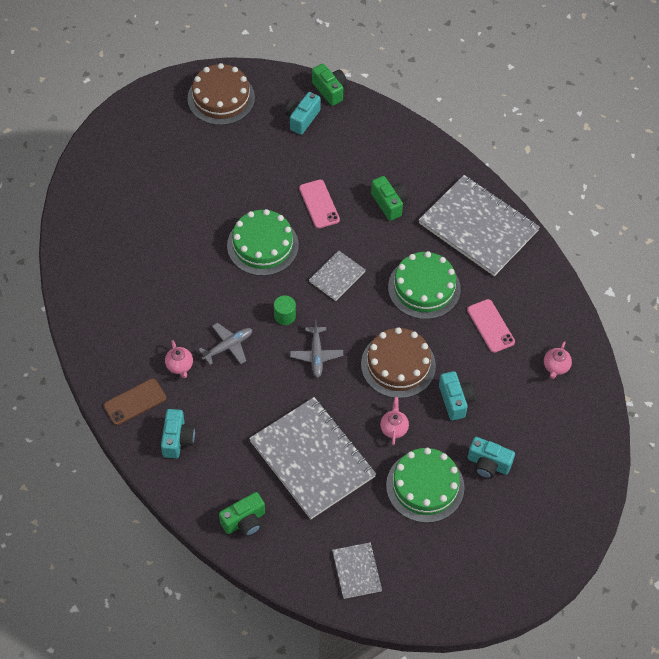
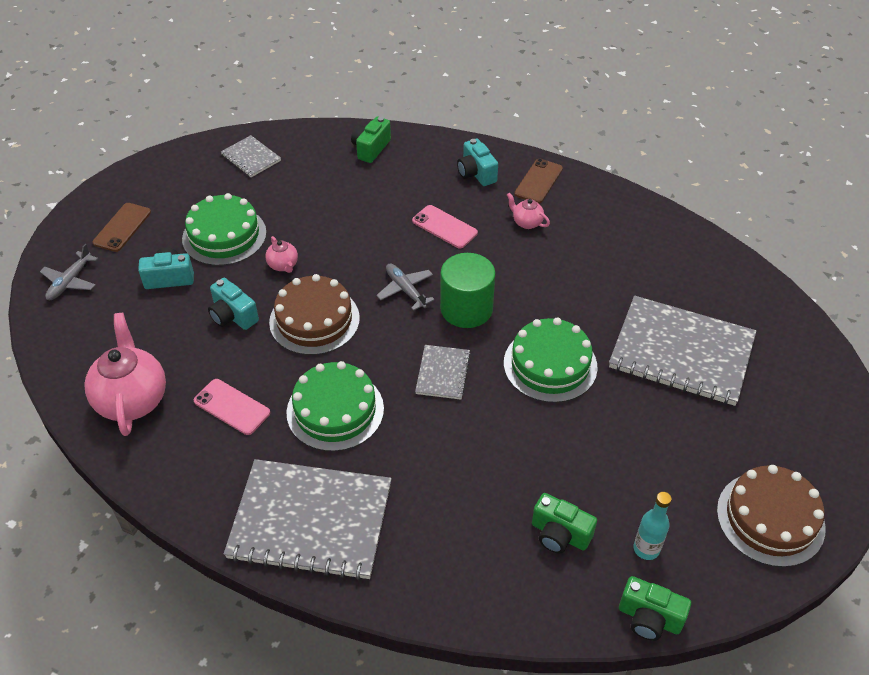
camera: 150 degrees right, 10 degrees down
(228, 346) = (498, 257): grey plane -> grey plane (70, 281)
(284, 316) = (466, 309): green cylinder -> green cylinder, size x1.99
(302, 119) = (646, 549): turquoise camera -> turquoise bottle
(312, 459) = (345, 210): grey notebook -> grey notebook (681, 352)
(319, 204) = (528, 444): pink phone -> pink phone (444, 227)
(389, 203) = (445, 491): green camera -> green camera (559, 534)
(506, 544) = (122, 227): none -> brown phone
(555, 367) = (132, 400): pink teapot -> pink teapot, size x2.13

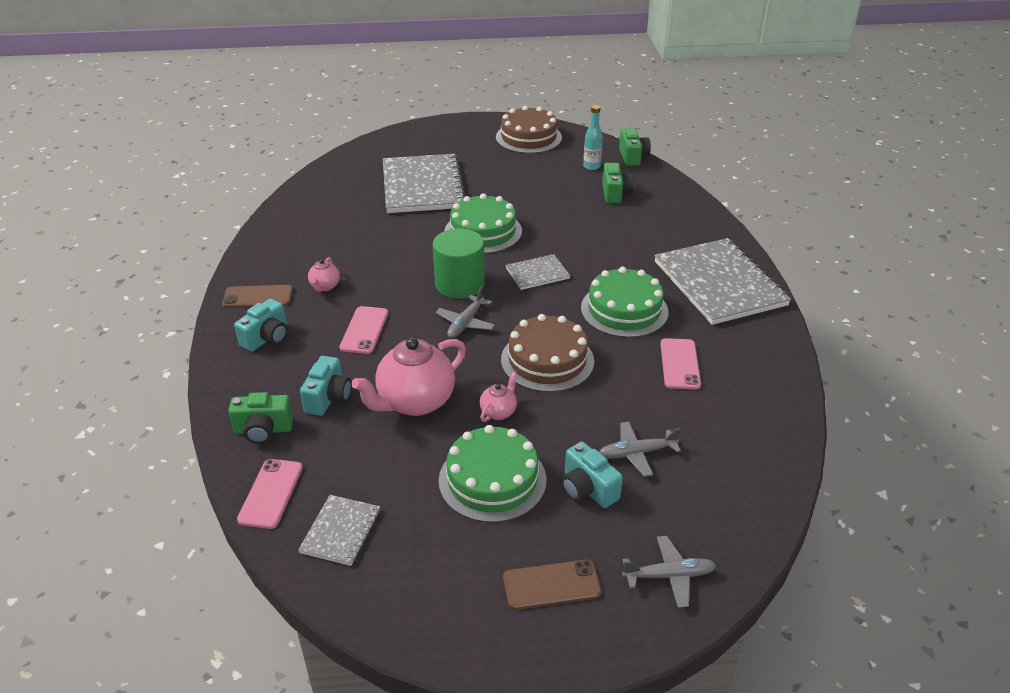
camera: 120 degrees left, 10 degrees down
(132, 400) = (739, 427): pink teapot -> pink teapot (415, 402)
(171, 321) = (637, 453): none -> grey plane
(233, 316) = (590, 414): turquoise camera -> turquoise camera (328, 398)
(309, 138) = (270, 493): none -> pink phone

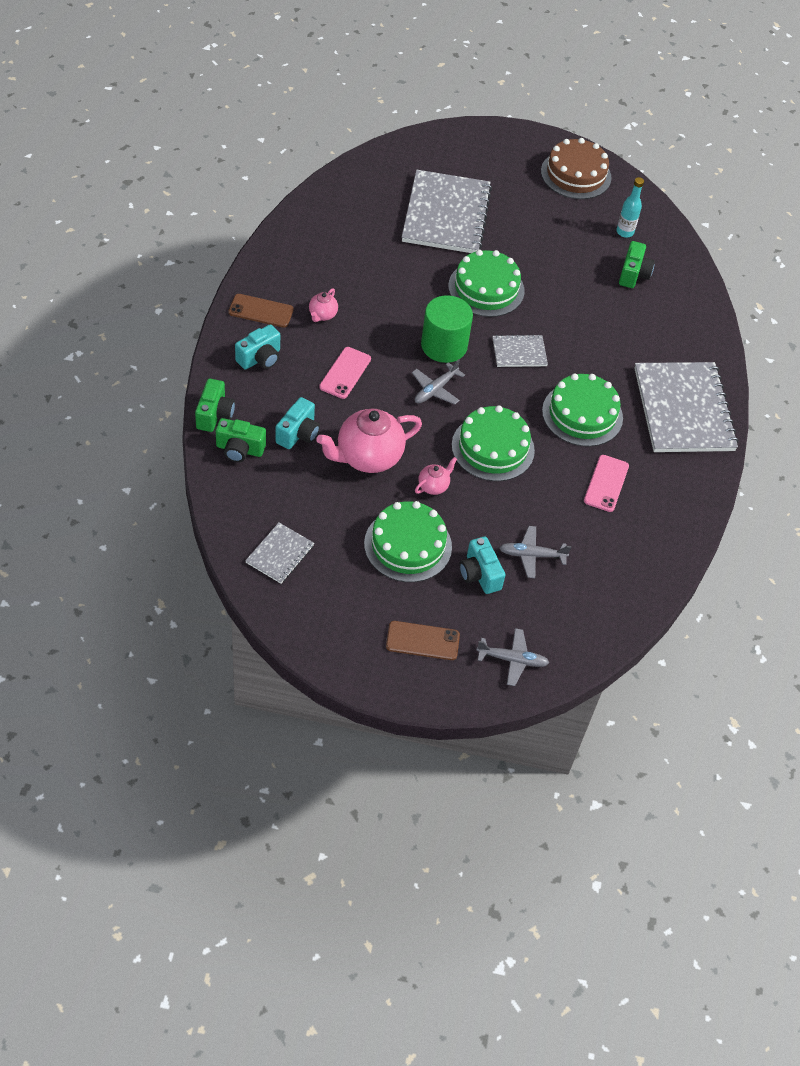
camera: 10 degrees right, 15 degrees up
(270, 493) = (234, 507): pink phone -> none
(547, 360) = (493, 448): brown cake -> green cake
(632, 157) = (672, 230): green camera -> green camera (214, 415)

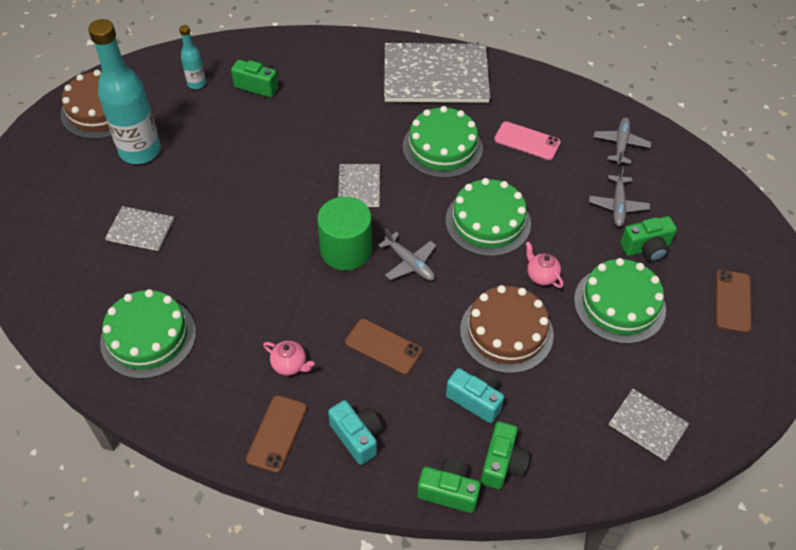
camera: 80 degrees left, 0 degrees up
(345, 373) = (383, 346): pink phone -> brown phone
(368, 457) = (506, 332): pink teapot -> brown cake
(446, 214) = (140, 230): grey notebook -> grey notebook, size x0.47
(479, 574) = (646, 248): turquoise camera -> green camera
(486, 288) = (264, 205): green cake -> green cake (148, 337)
(512, 660) = (738, 233): grey plane -> grey plane (621, 144)
(533, 204) = (140, 151): none -> turquoise bottle

